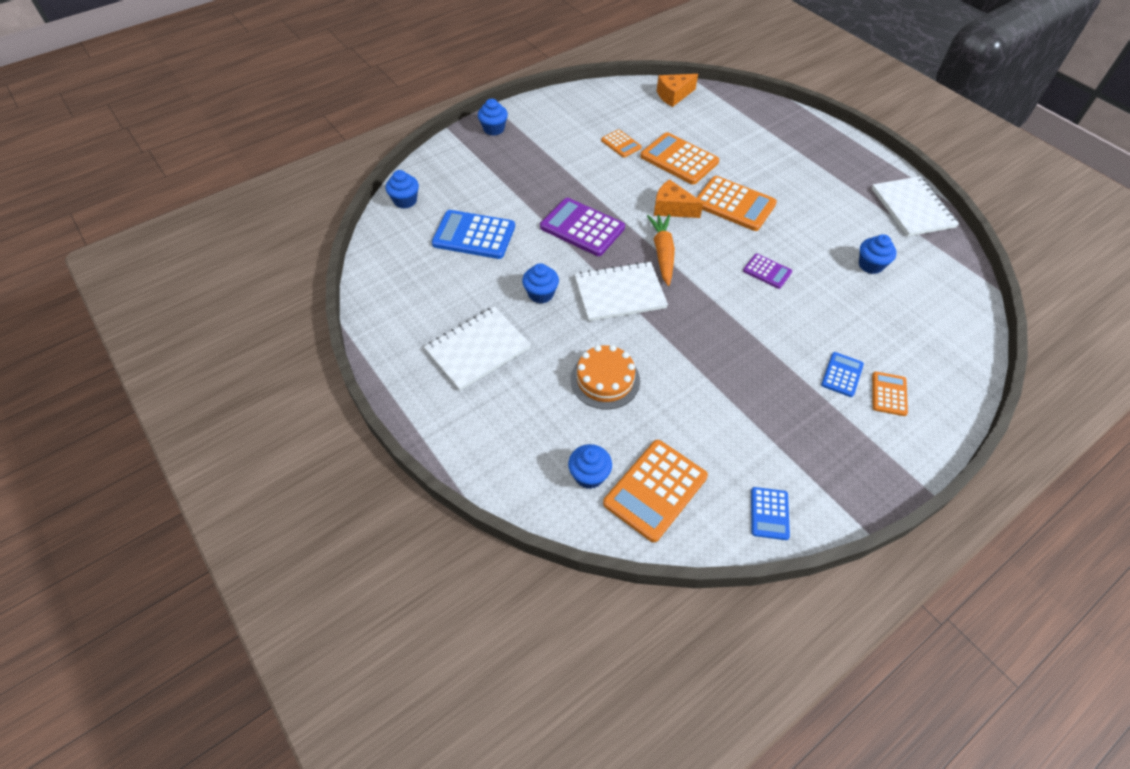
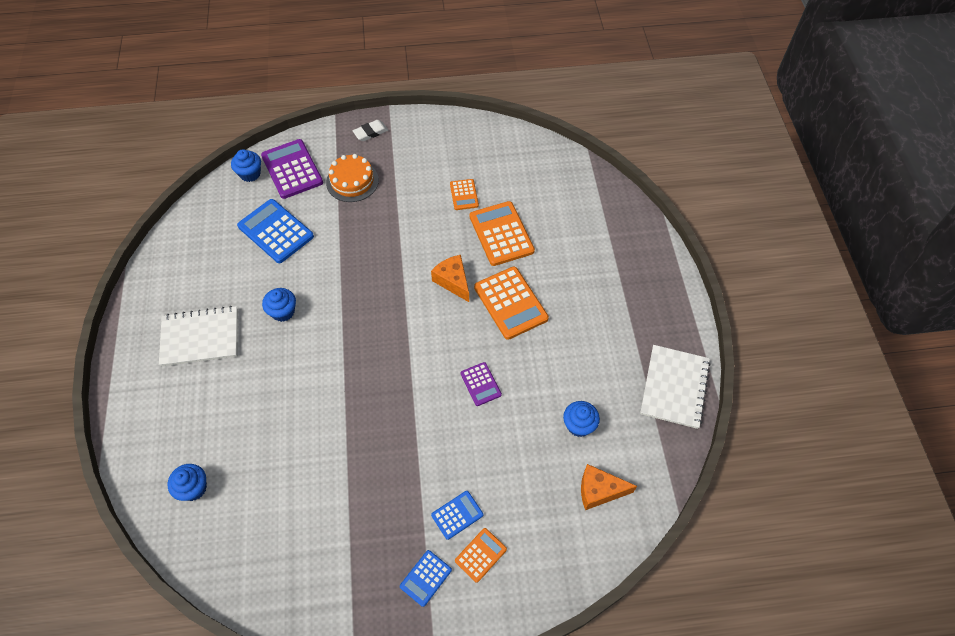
camera: 30 degrees right, 5 degrees up
(494, 129) = (370, 132): blue cupcake -> white eraser
(582, 228) = (364, 265): purple calculator -> purple calculator (292, 169)
(605, 380) = (269, 414): orange cake -> orange cake (352, 181)
(619, 293) = (343, 342): white notebook -> none
(655, 490) = (229, 528): orange calculator -> none
(662, 253) = (408, 322): orange carrot -> none
(673, 95) = (554, 163): orange cheese -> orange cheese (599, 491)
(769, 513) = (294, 598): blue calculator -> blue calculator (425, 578)

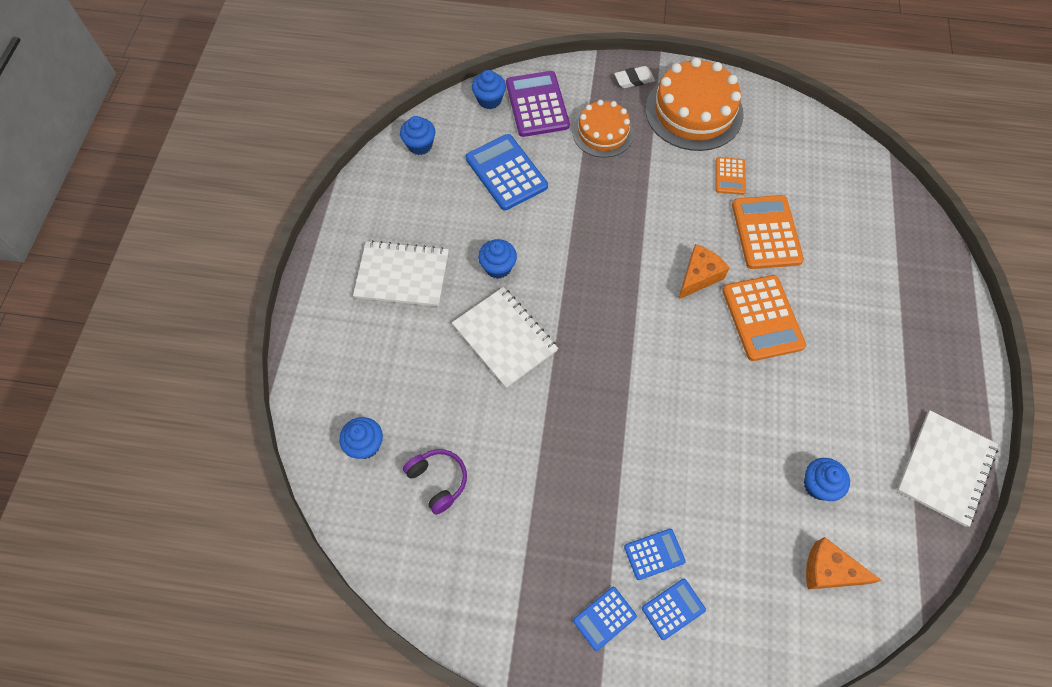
camera: 15 degrees right, 5 degrees up
(196, 224) = (420, 145): none -> blue cupcake
(263, 502) = (438, 481): none -> purple headphones
(299, 369) = (505, 338): none -> white notebook
(425, 148) = (694, 111): none -> orange cake
(453, 281) = (698, 276): orange cheese -> orange cheese turned 60 degrees clockwise
(480, 384) = (709, 406): purple calculator -> none
(480, 555) = (673, 609): orange calculator -> blue calculator

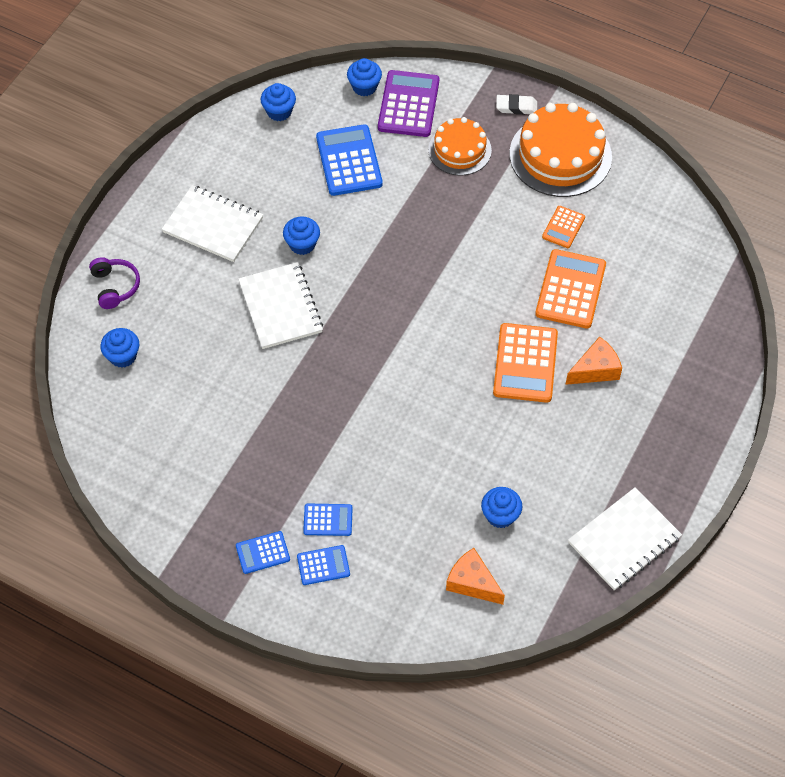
camera: 20 degrees right, 5 degrees down
(438, 481) = (172, 404): purple headphones -> purple headphones (115, 286)
(698, 276) = (484, 309): orange cheese -> orange cheese (595, 369)

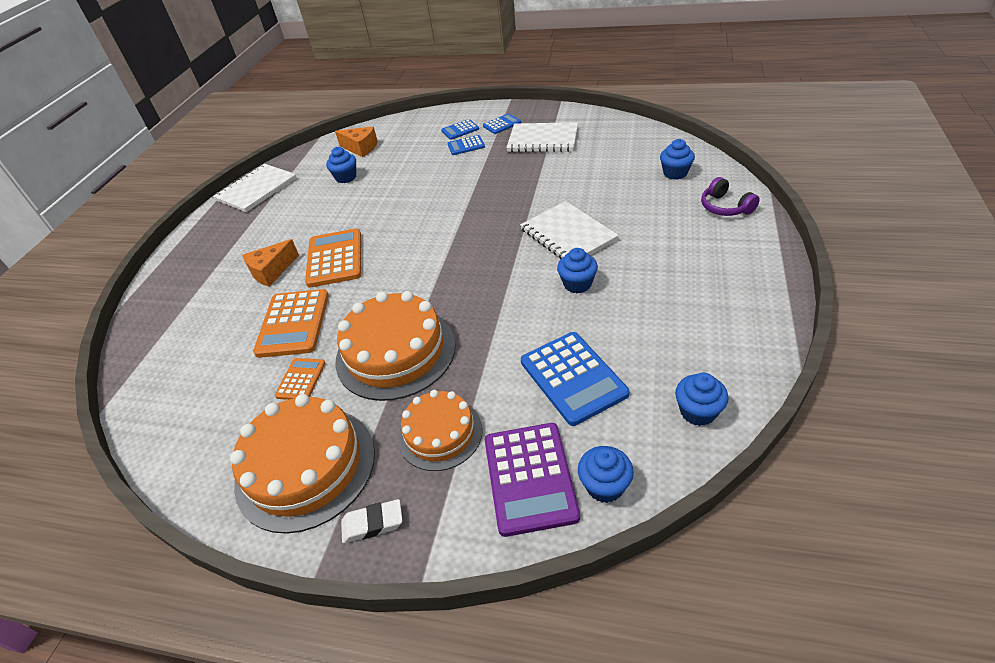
camera: 170 degrees right, 15 degrees down
(213, 225) = (678, 273): white notebook -> white notebook (543, 139)
(480, 227) = (395, 352): none -> orange cake

